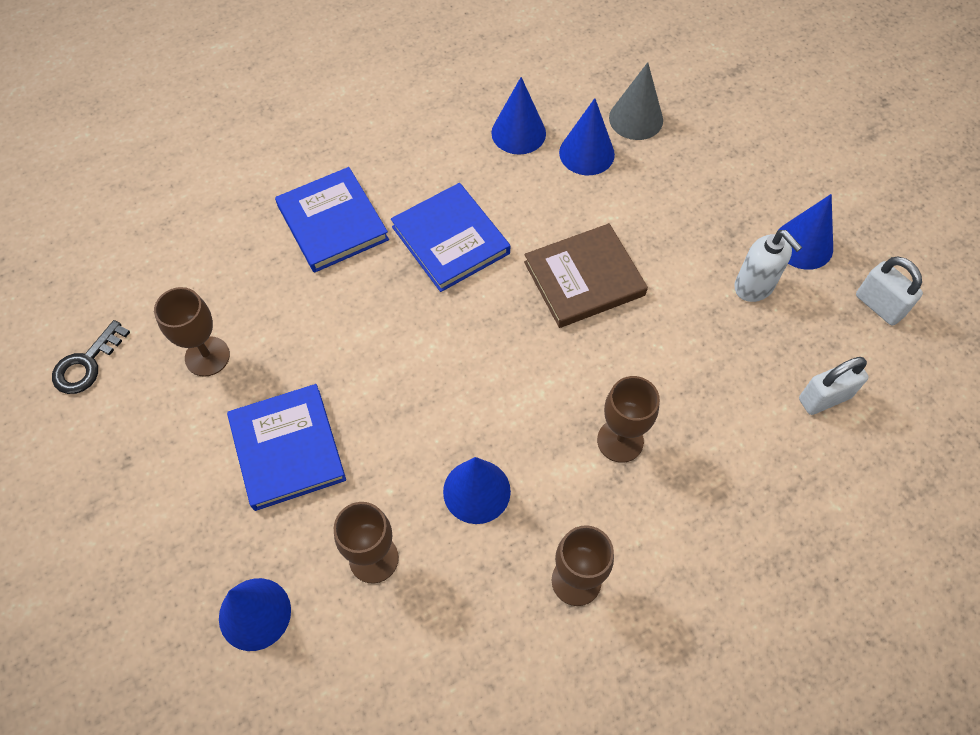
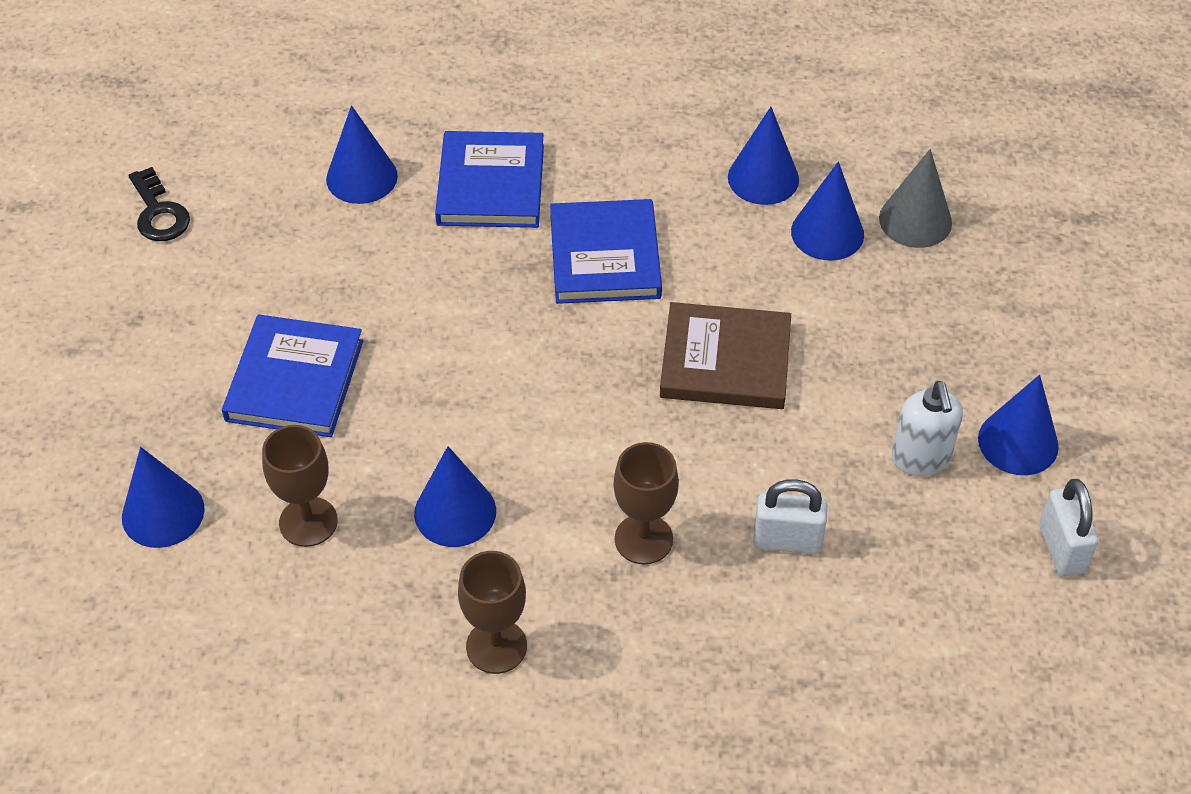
camera: 30 degrees right, 10 degrees down
(87, 364) = (159, 213): black key -> black key turned 90 degrees counterclockwise
(207, 356) = (276, 258): brown goblet -> none
(231, 261) = (361, 177): none -> blue cone
(824, 398) = (914, 611): white padlock -> white padlock (787, 540)

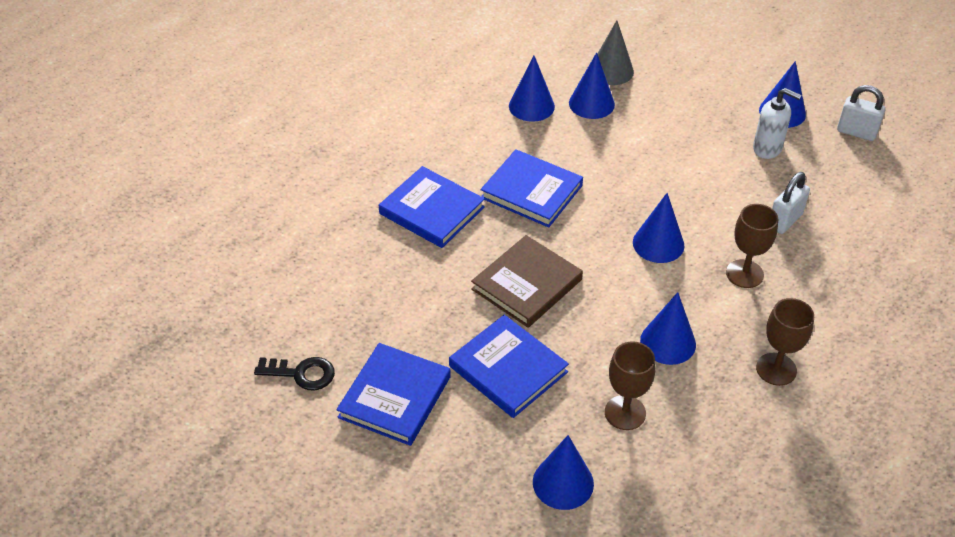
camera: 55 degrees left, 5 degrees down
(182, 305) = (395, 397): none -> blue book
(361, 177) = (369, 263): blue cone -> blue cone (658, 243)
(725, 361) = (647, 183): brown book -> brown book (527, 284)

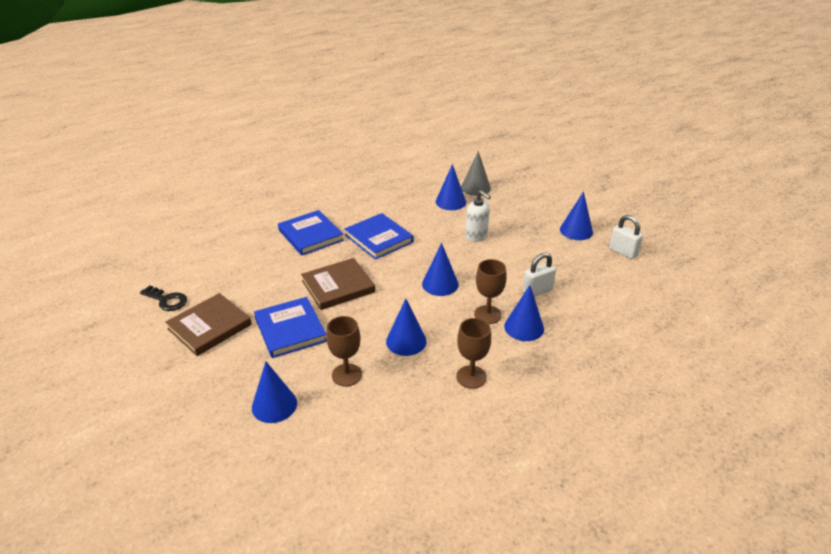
camera: 20 degrees right, 10 degrees down
(395, 397) = (209, 327): blue book -> brown book
(531, 106) = (412, 196): blue cone -> blue cone (524, 327)
(767, 148) = (552, 248): white soap dispenser -> white soap dispenser (476, 236)

